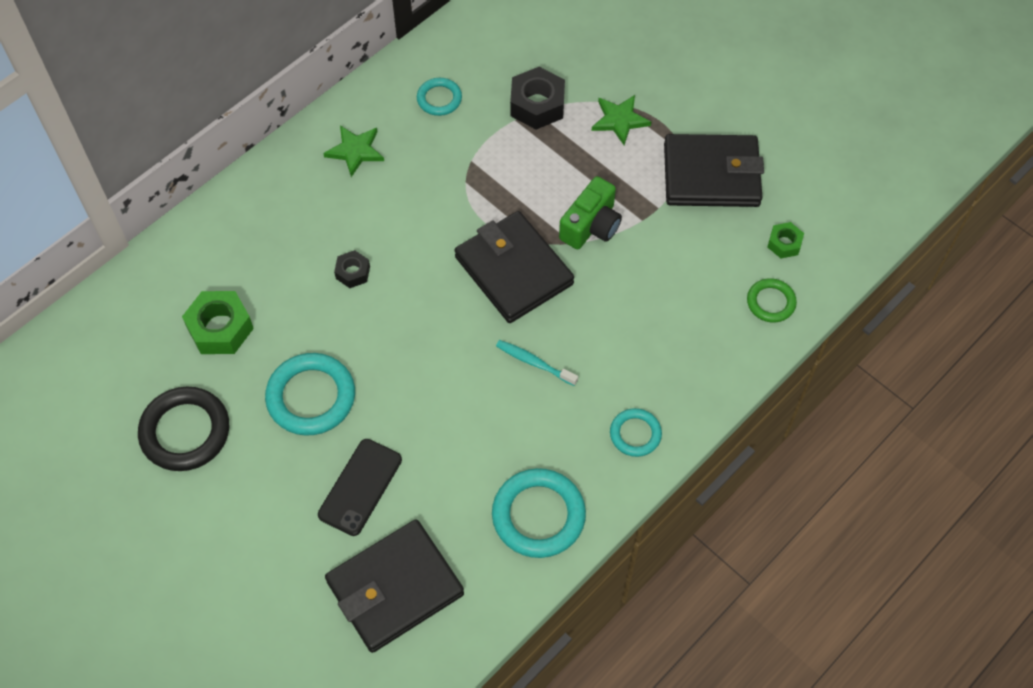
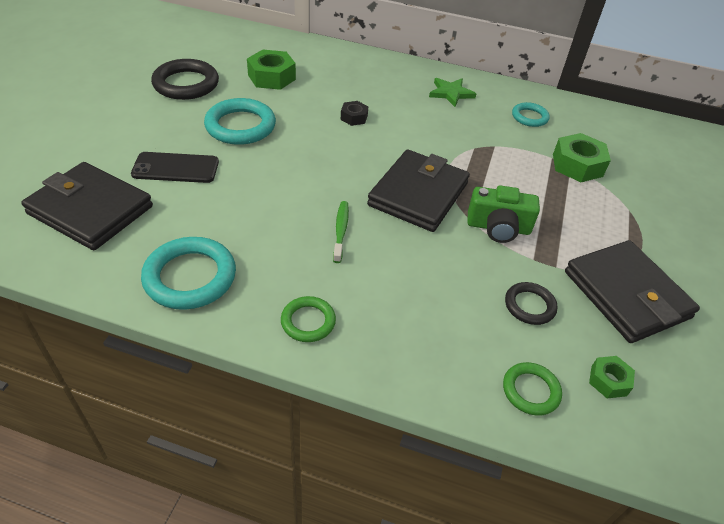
camera: 60 degrees right, 15 degrees down
(534, 362) = (341, 231): turquoise toothbrush -> green toothbrush
(537, 105) = (577, 165): black nut -> green nut
(619, 120) = (614, 215): green star -> none
(635, 434) = (308, 321): turquoise ring -> green ring
(691, 254) = (529, 306): none -> black ring

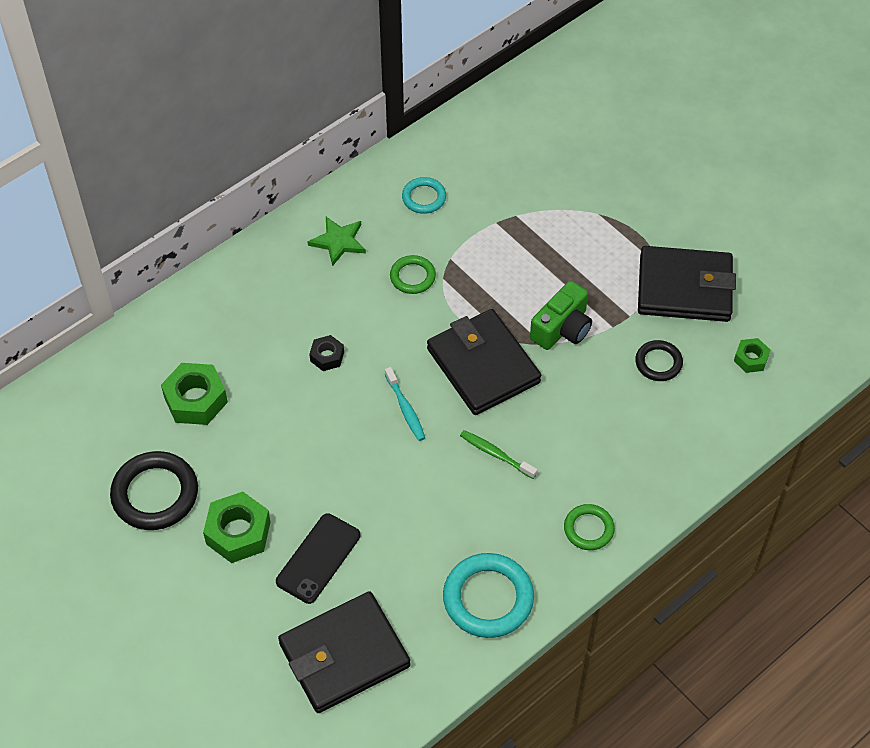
camera: 55 degrees left, 10 degrees up
(240, 126) = (278, 471): turquoise ring -> none
(342, 167) = (405, 409): none -> turquoise toothbrush
(530, 391) = (732, 414): green ring -> green ring (412, 277)
(577, 165) = (519, 209): green nut -> green nut (238, 533)

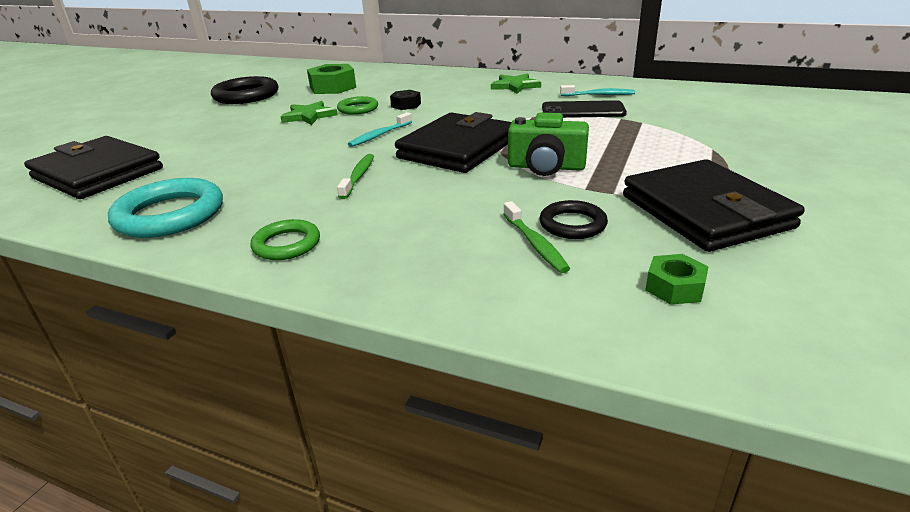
camera: 65 degrees right, 25 degrees down
(238, 533) = (221, 119): green nut -> none
(295, 450) = (309, 116): none -> green star
(318, 558) = (203, 144): black phone -> black phone (583, 110)
(412, 277) = (517, 108): green ring -> green ring (358, 109)
(424, 198) = (599, 95): turquoise ring -> turquoise toothbrush
(670, 395) = (535, 244): none -> green toothbrush

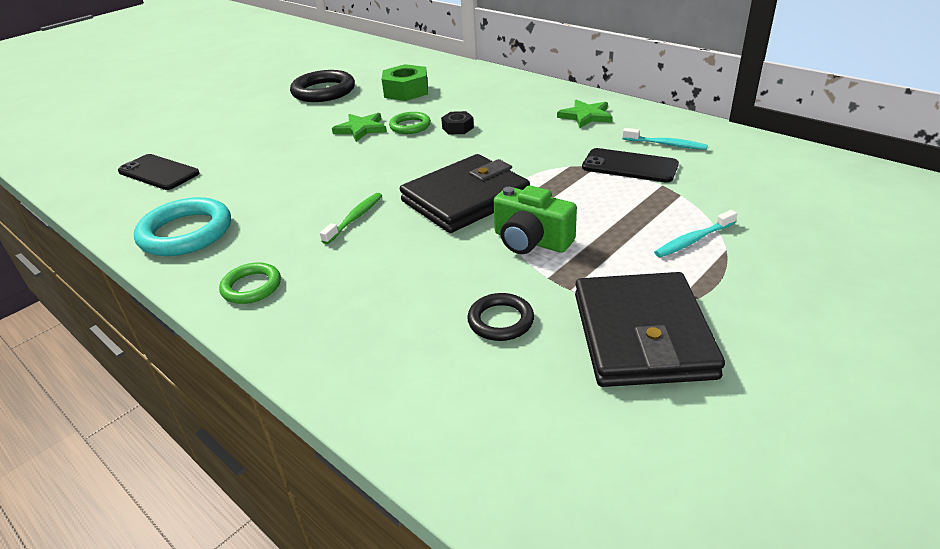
camera: 20 degrees right, 5 degrees up
(97, 173) = (158, 172): black wallet -> black phone
(379, 135) = (406, 167): turquoise toothbrush -> turquoise toothbrush (693, 240)
(535, 244) = (450, 336): green toothbrush -> none
(674, 287) = (534, 419): green nut -> none

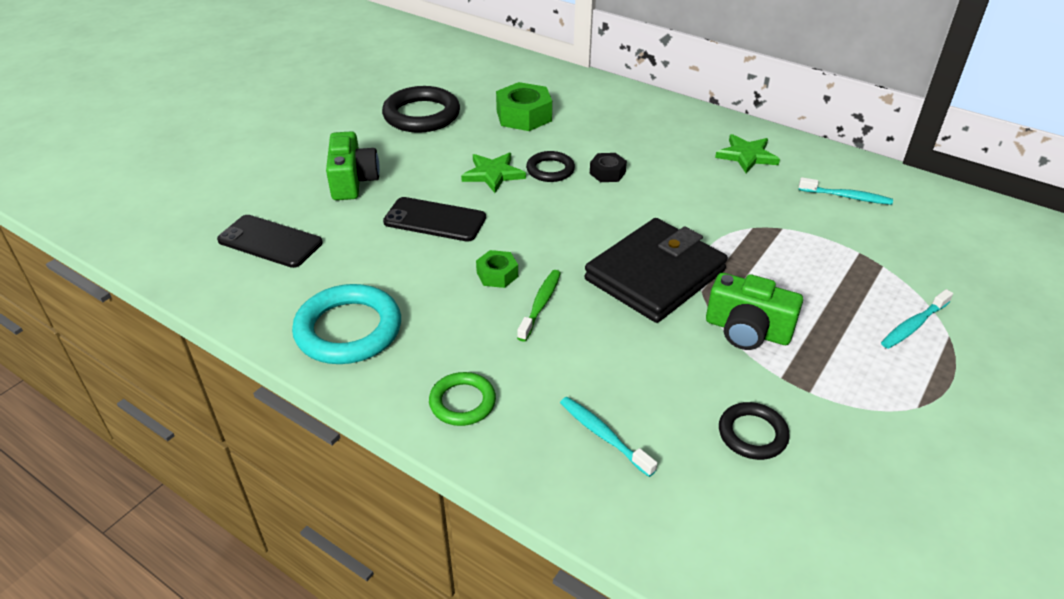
camera: 10 degrees left, 5 degrees up
(246, 133) = (353, 181): none -> green camera
(329, 197) = (497, 274): none -> green nut
(362, 316) = (603, 435): none -> turquoise toothbrush
(410, 126) = (550, 170): green ring -> black ring
(629, 166) = (817, 227): black phone -> black phone (435, 220)
(642, 335) = (899, 444): black wallet -> none

